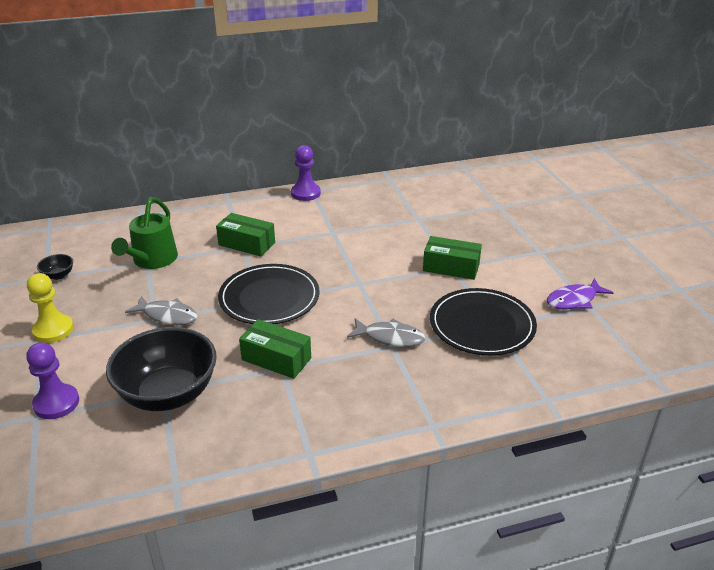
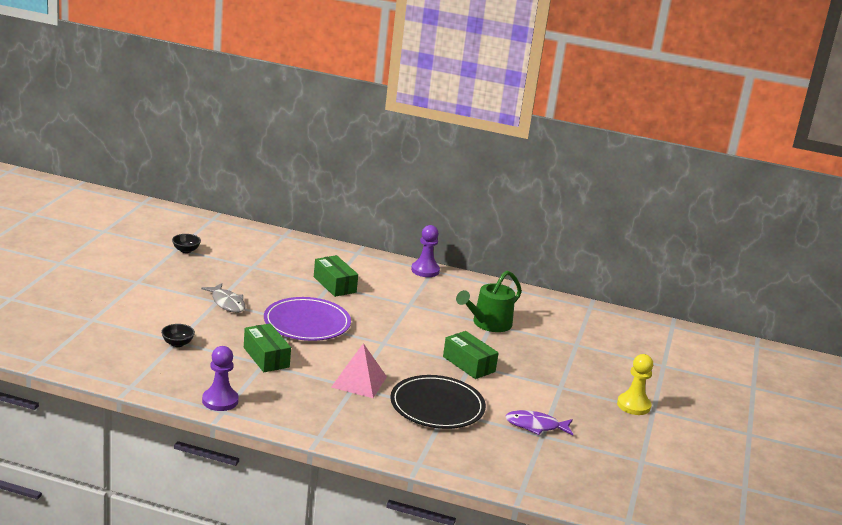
camera: 30 degrees right, 10 degrees down
(53, 330) = (149, 280): yellow pawn -> yellow pawn (633, 405)
(56, 403) = (110, 318): purple pawn -> purple pawn (220, 401)
(152, 260) = (256, 267): green watering can -> green watering can (488, 324)
(168, 394) = (177, 343): black bowl -> black bowl, size x0.40
(269, 298) = (307, 323): black plate -> purple plate
(390, 337) = (359, 382): grey fish -> pink pyramid

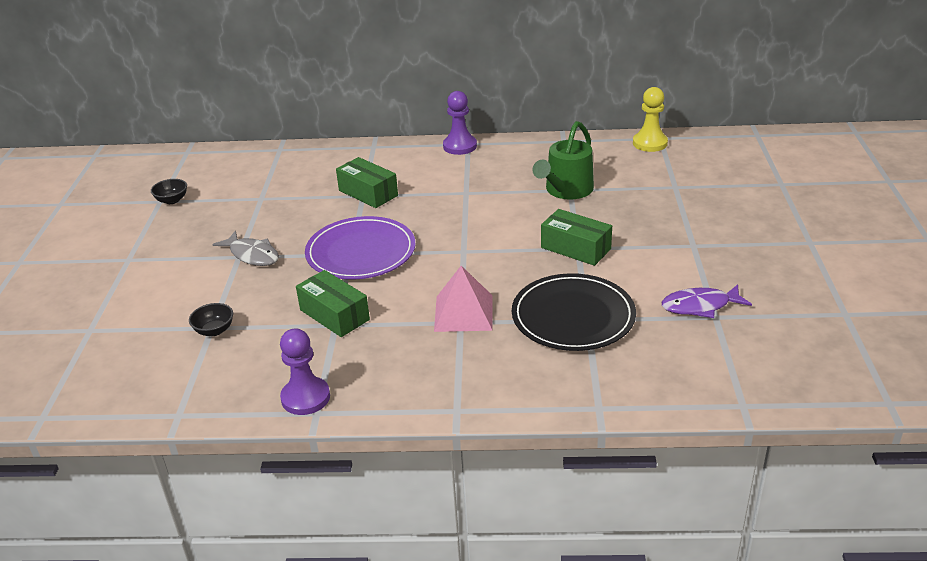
camera: 10 degrees left, 10 degrees up
(633, 405) = (786, 243): yellow pawn -> yellow pawn (650, 143)

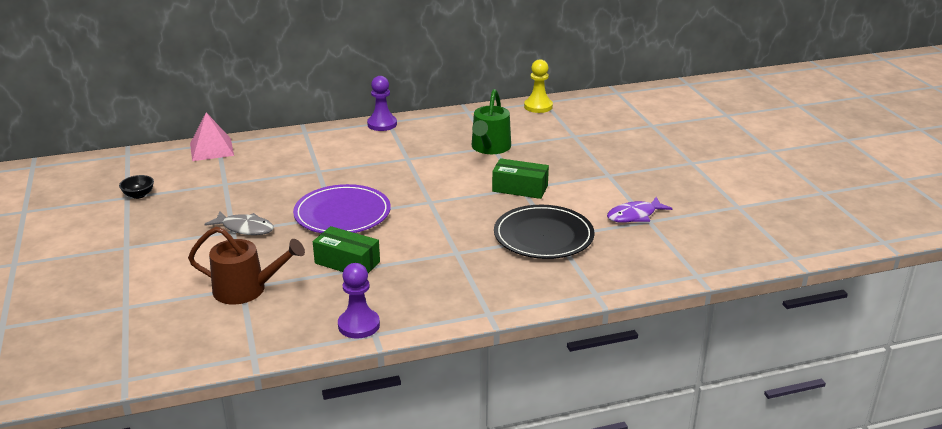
camera: 20 degrees left, 5 degrees down
(214, 330) = (246, 289): black bowl -> brown watering can
(368, 193) = (322, 168): green box -> none
(463, 313) = (455, 246): pink pyramid -> pink pyramid (211, 149)

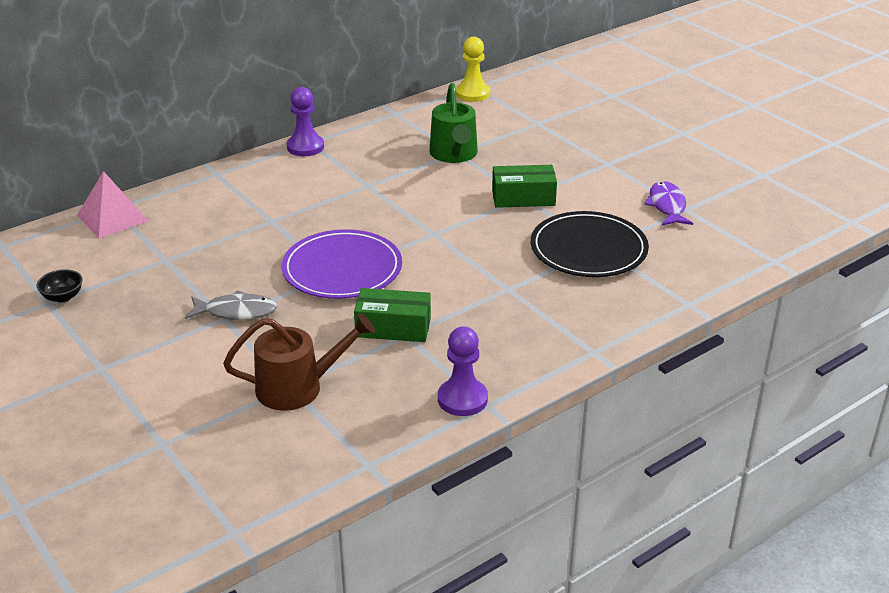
camera: 20 degrees left, 5 degrees up
(634, 216) = (667, 206): purple fish -> purple fish turned 135 degrees clockwise

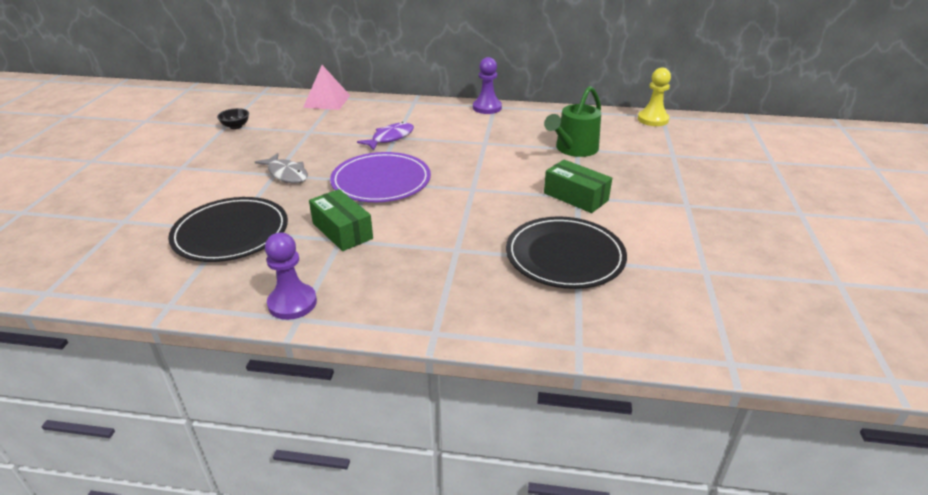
camera: 45 degrees right, 0 degrees up
(298, 387) = (231, 233): brown watering can -> black plate
(667, 206) = (690, 260): purple fish -> purple fish (390, 138)

